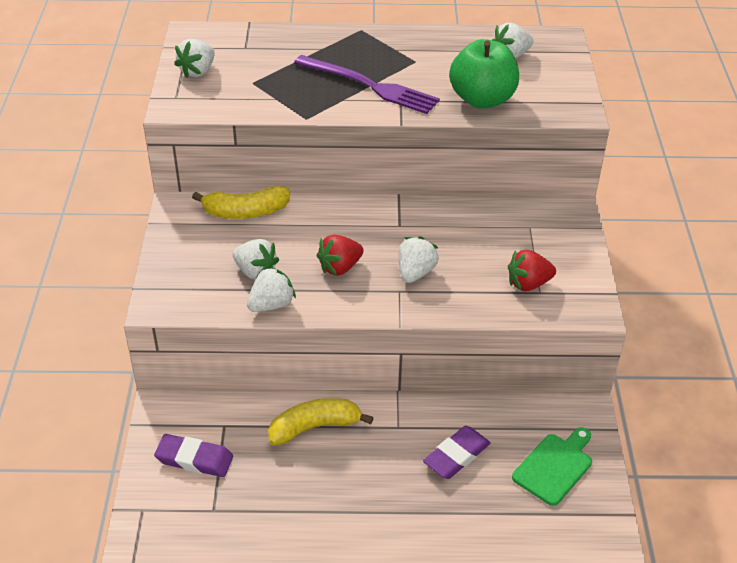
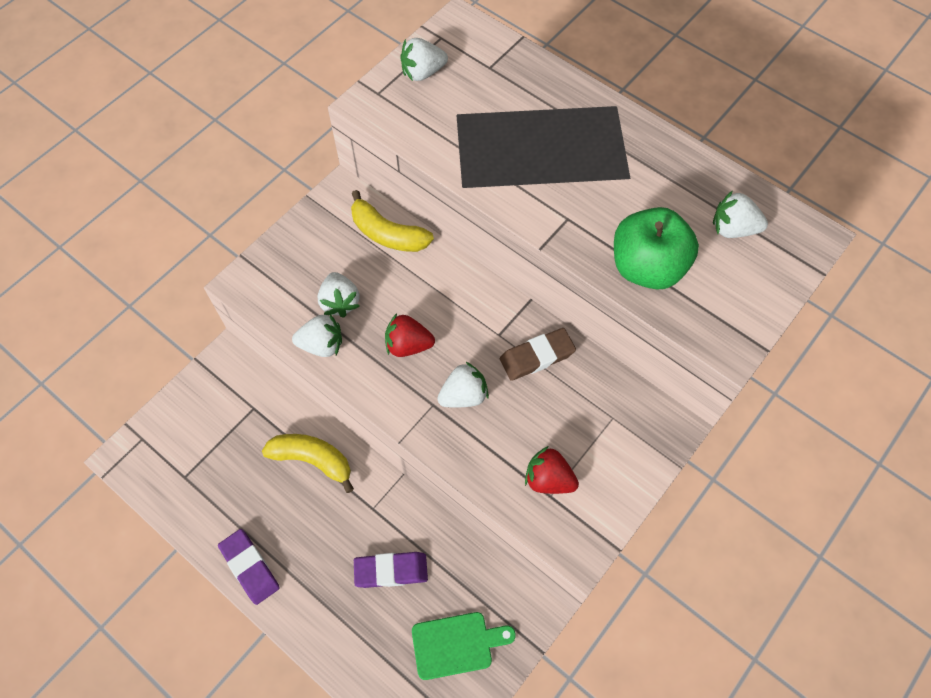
camera: 40 degrees right, 20 degrees up
(194, 459) = (209, 422): purple eraser -> purple eraser (250, 567)
(369, 86) = (556, 182): purple fork -> none
(440, 222) = (537, 356): none -> brown eraser

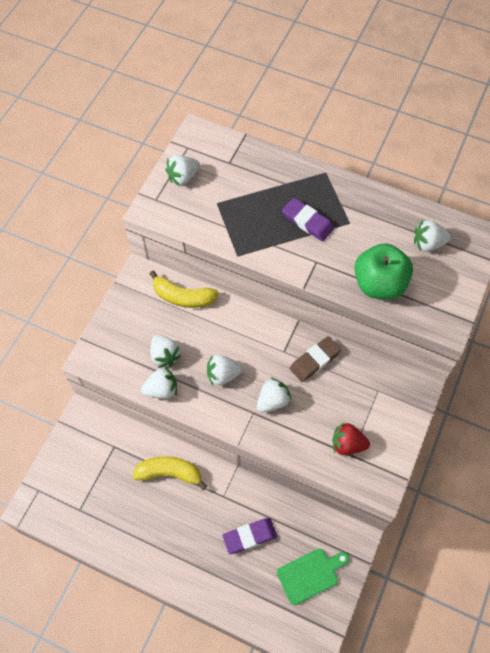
camera: 15 degrees left, 0 degrees up
(250, 567) = (148, 561): purple eraser -> purple eraser (307, 222)
(408, 345) = (223, 375): red strawberry -> white strawberry

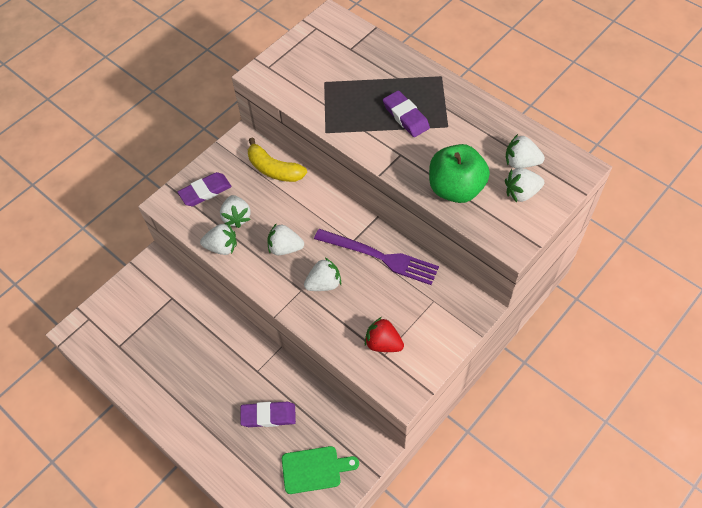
camera: 20 degrees right, 5 degrees down
(124, 337) = (205, 191): none -> purple eraser
(170, 473) = (214, 336): yellow banana -> none
(183, 177) = (301, 53): white strawberry -> white strawberry (521, 193)
(314, 360) = (379, 257): brown eraser -> purple fork

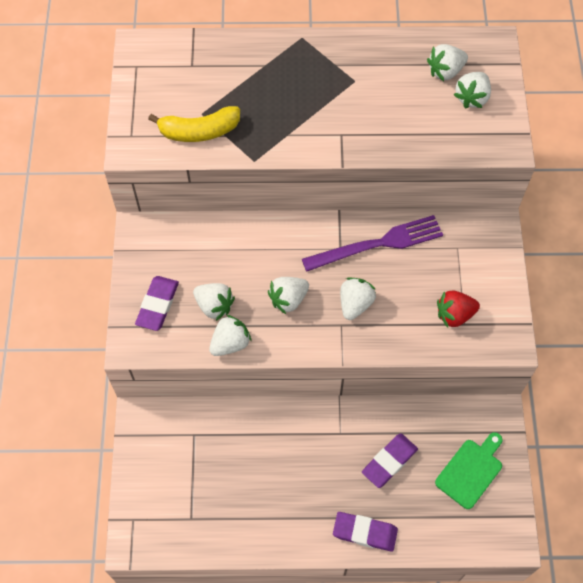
camera: 45 degrees left, 5 degrees up
(274, 169) = (201, 235): yellow banana -> yellow banana (199, 131)
(405, 116) = (310, 96): purple eraser -> purple eraser (365, 532)
(456, 188) = (418, 132): green apple -> none

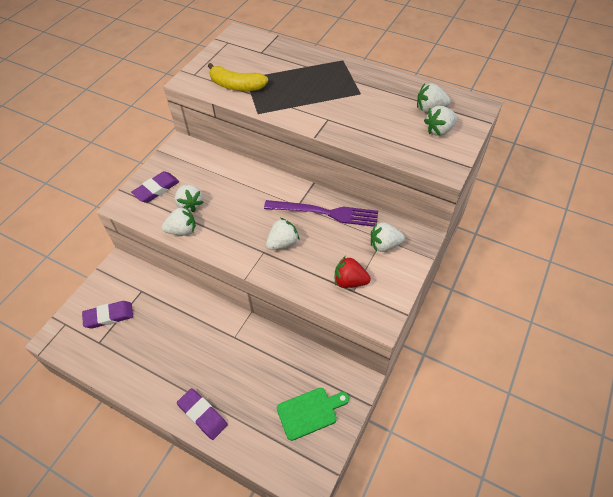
camera: 30 degrees right, 10 degrees down
(288, 299) = (240, 221): white strawberry -> white strawberry (384, 245)
(389, 461) = (254, 374): purple eraser -> purple eraser (109, 316)

